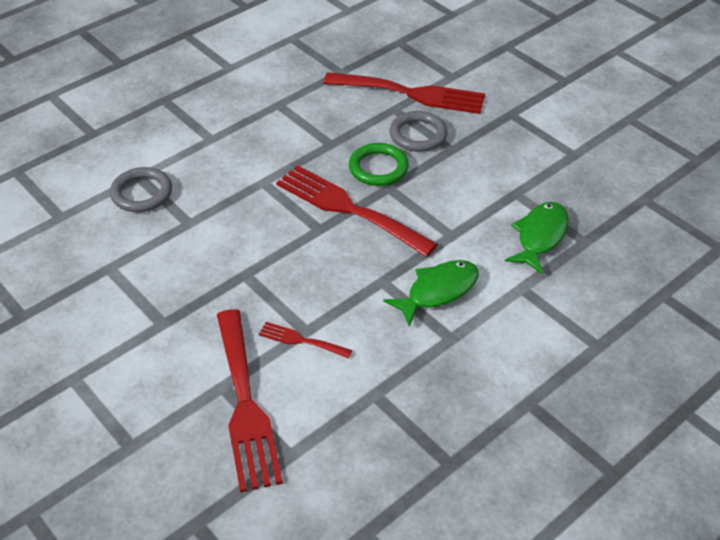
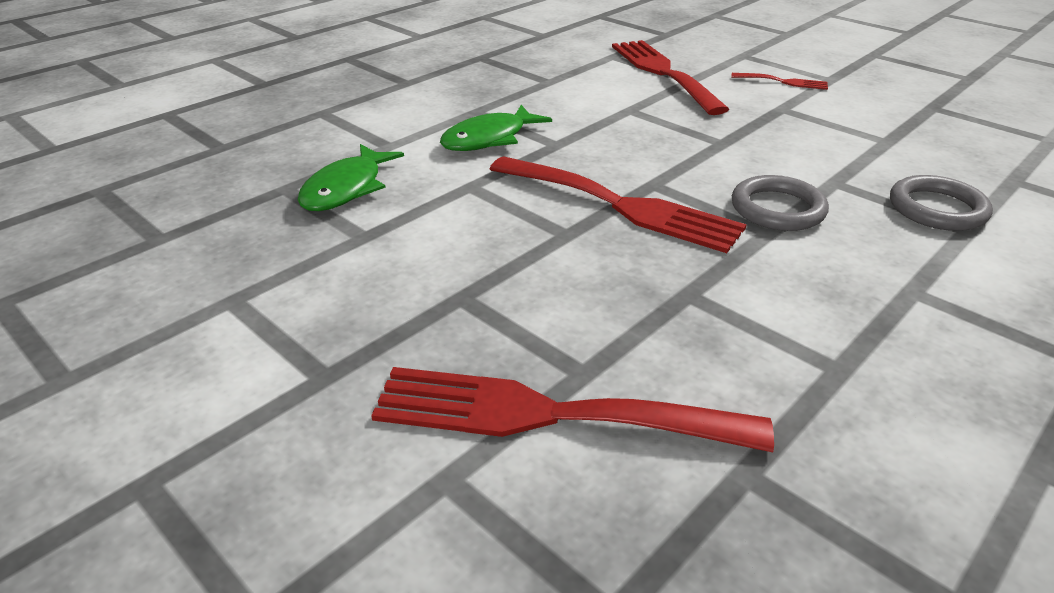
camera: 175 degrees right, 10 degrees down
(301, 340) = (631, 104): red fork -> red fork (783, 82)
(378, 168) = (590, 259): green ring -> none
(418, 135) = (526, 318): grey ring -> grey ring (777, 209)

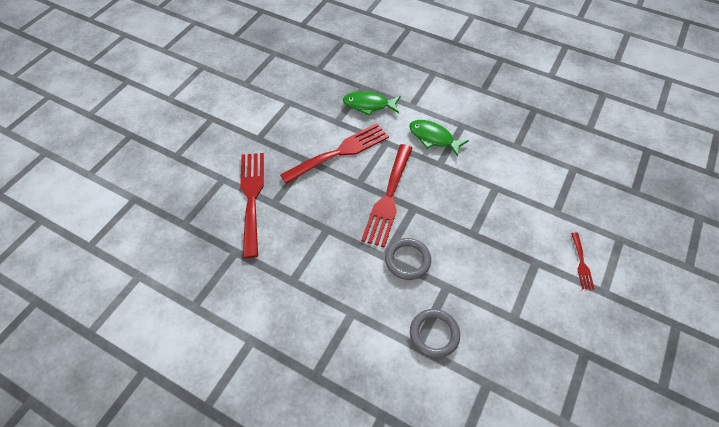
camera: 75 degrees right, 20 degrees up
(663, 73) = (560, 197): red fork -> red fork (340, 152)

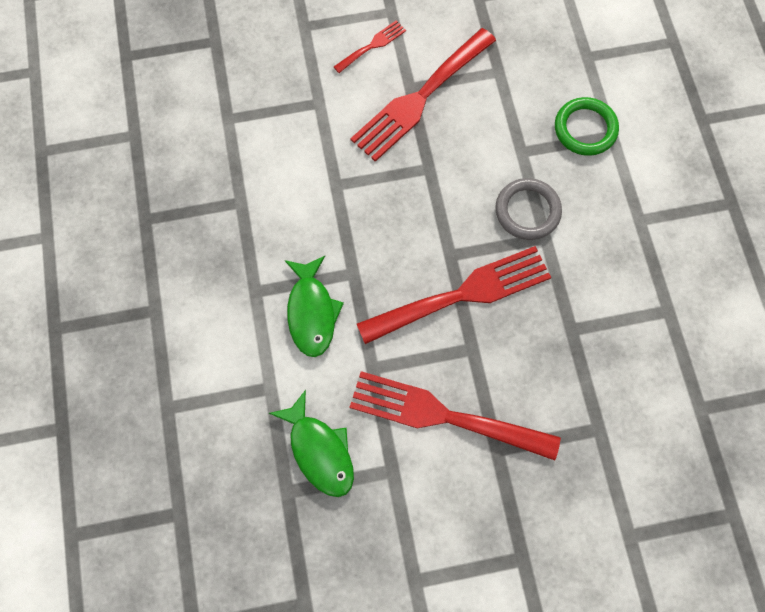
camera: 130 degrees left, 15 degrees up
(252, 197) = (617, 465): red fork -> red fork (420, 98)
(434, 334) = (585, 129): grey ring -> green ring

